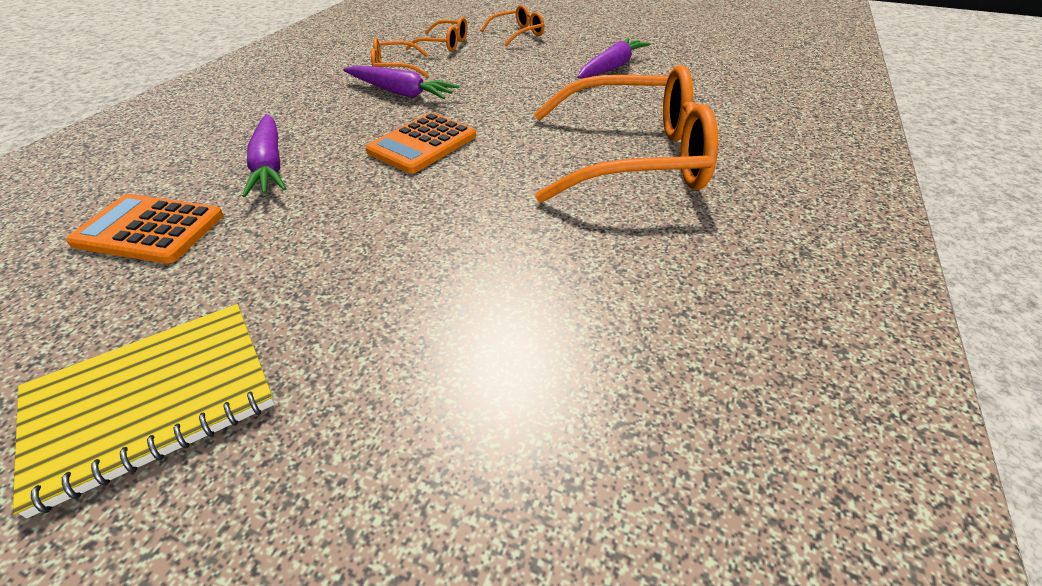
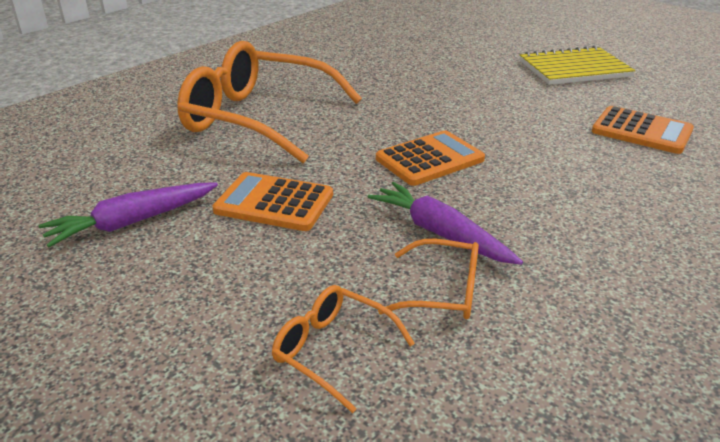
camera: 160 degrees left, 10 degrees down
(269, 165) = (575, 164): purple carrot -> none
(518, 34) = (168, 357): orange glasses -> none
(532, 91) = (274, 203): none -> orange calculator

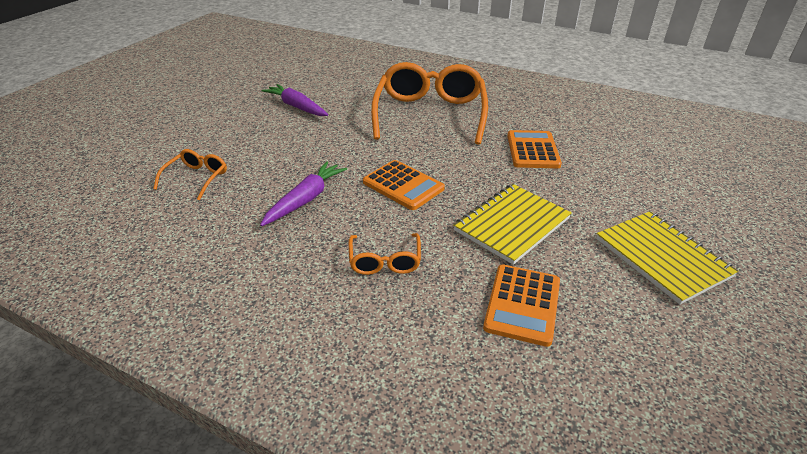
camera: 75 degrees right, 5 degrees up
(274, 203) = (326, 139): orange calculator -> orange calculator (532, 150)
(443, 291) = (245, 206): orange glasses -> orange glasses (385, 261)
(521, 114) = (512, 224): none -> yellow notebook

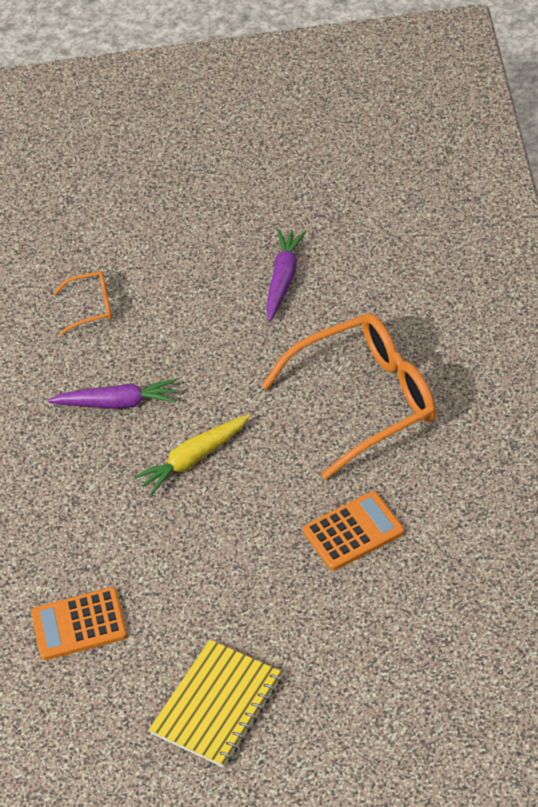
camera: 65 degrees right, 10 degrees up
(385, 261) = (71, 508): orange glasses -> none
(403, 185) = (194, 459): orange calculator -> yellow carrot
(512, 224) = (189, 572): yellow notebook -> none

